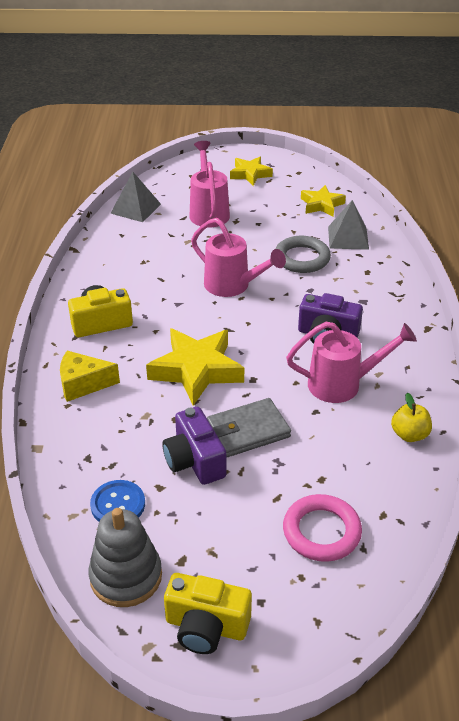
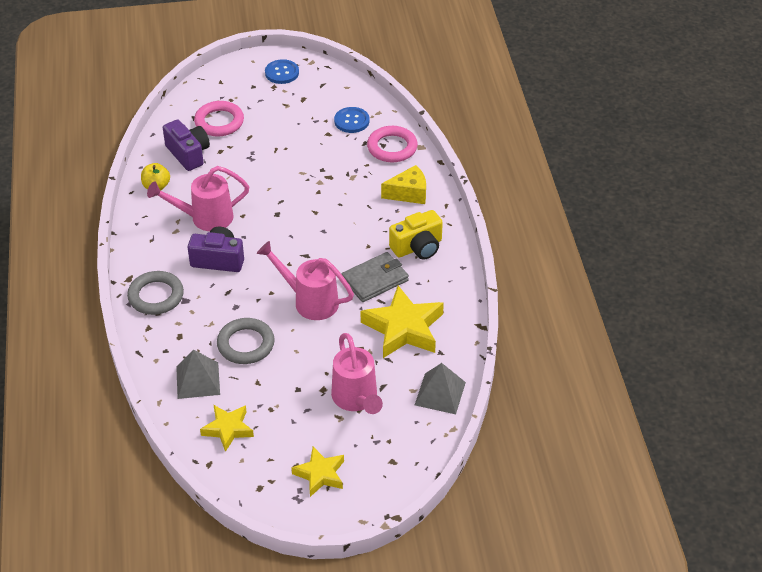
camera: 170 degrees right, 5 degrees up
(77, 451) = (392, 147): none -> pink ring
(126, 576) = (333, 88): grey stacking toy -> none
(194, 461) = (308, 151): purple camera -> purple camera (188, 154)
(196, 370) = (323, 215): yellow star -> yellow star (404, 328)
(206, 626) = (282, 73): yellow camera -> blue button
(248, 430) = (275, 175): grey wallet -> grey wallet (375, 280)
(395, 308) = (156, 296): none -> grey ring

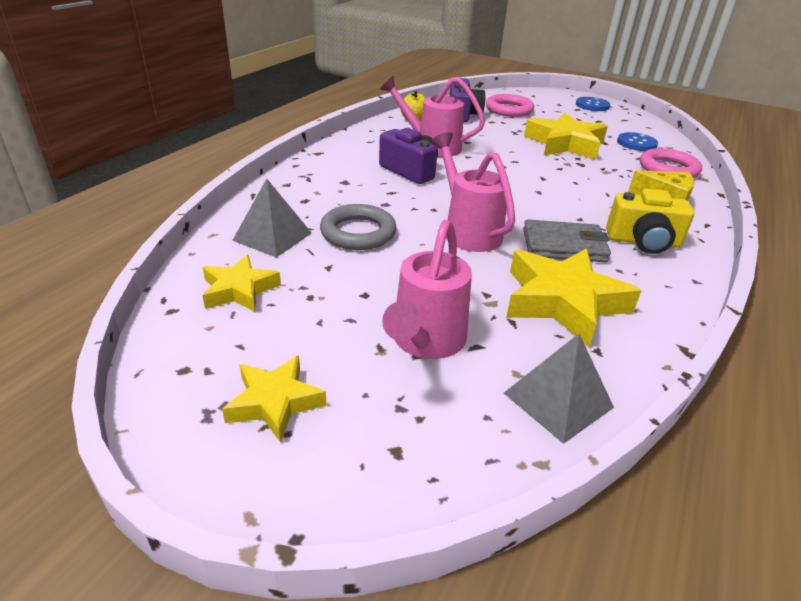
camera: 35 degrees right, 10 degrees down
(156, 296) = (324, 170): grey ring -> none
(300, 154) = (565, 144): none -> yellow star

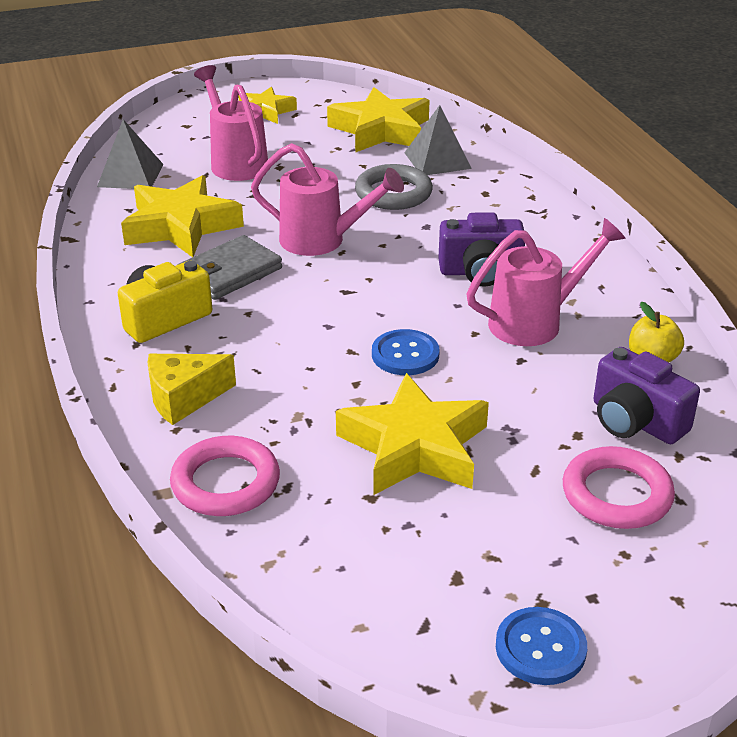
camera: 135 degrees right, 0 degrees up
(239, 290) = (381, 130): yellow star -> yellow star, size x1.69
(636, 143) = (326, 533): blue button -> blue button (405, 354)

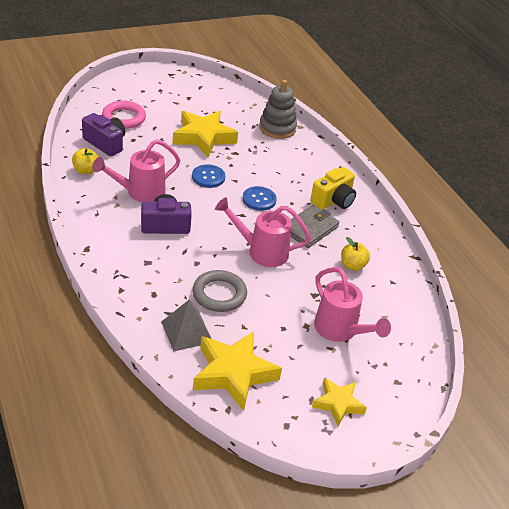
camera: 170 degrees right, 5 degrees up
(130, 175) = (409, 316): grey pyramid -> none
(181, 226) = (352, 265): yellow star -> yellow apple
(184, 398) = (306, 160): yellow cheese -> none
(225, 483) = (277, 128): pink ring -> grey stacking toy
(540, 648) = (163, 80): blue button -> blue button (259, 199)

